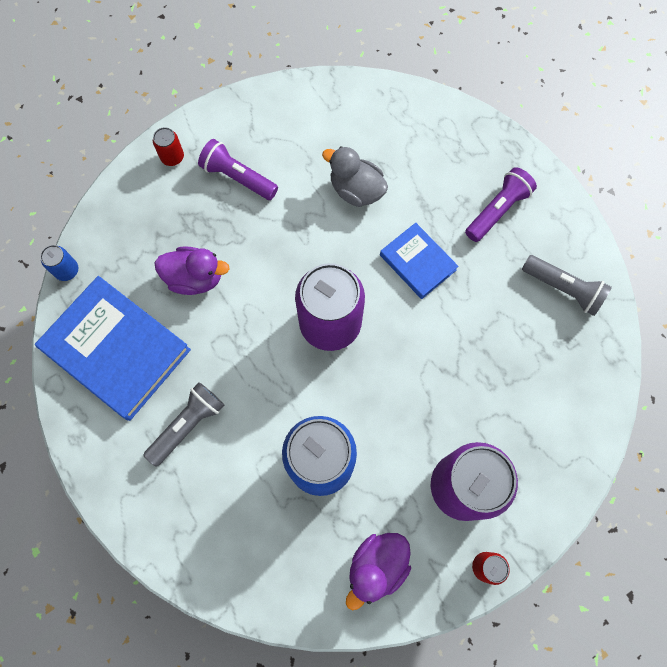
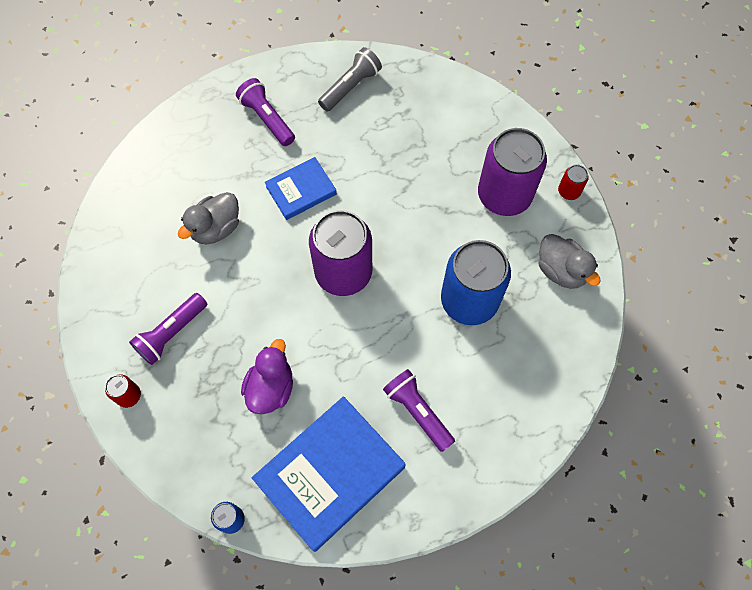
camera: 80 degrees left, 5 degrees down
(188, 425) = (418, 412): grey flashlight -> purple flashlight
(377, 566) = (561, 270): purple duck -> grey duck

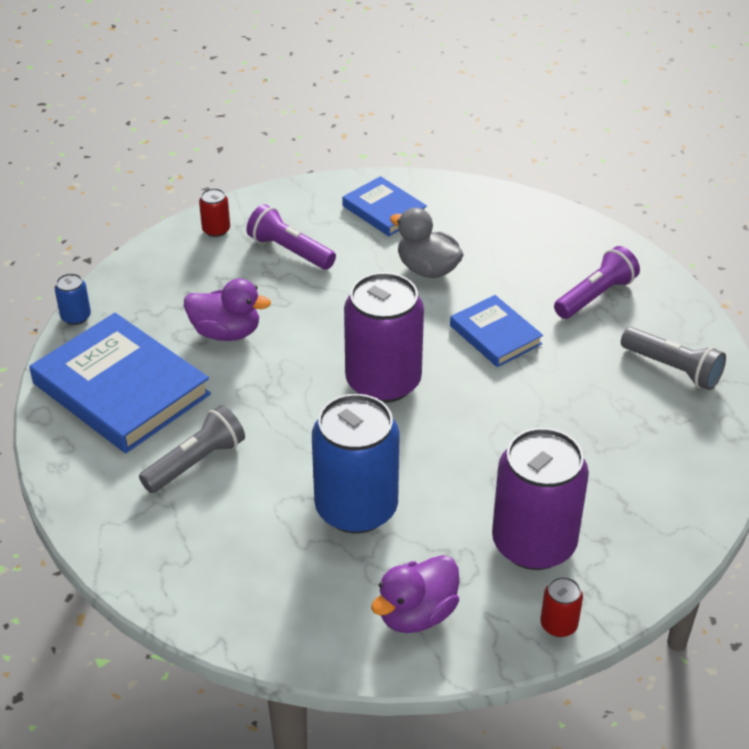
camera: 85 degrees right, 25 degrees down
(130, 254) = (384, 210): none -> blue book
(418, 412) = (196, 462): purple flashlight -> grey flashlight
(561, 270) = (417, 614): grey duck -> purple duck

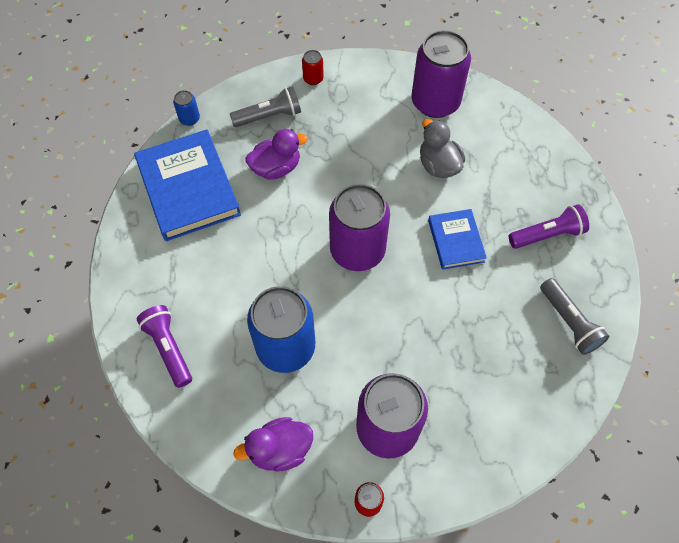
camera: 25 degrees right, 20 degrees up
(196, 462) = (204, 266): grey flashlight -> grey flashlight (269, 116)
(226, 332) = (276, 168): purple duck -> purple duck turned 60 degrees counterclockwise
(290, 251) = (352, 114): purple flashlight -> purple flashlight (169, 348)
(384, 210) = (435, 102): blue book -> purple can

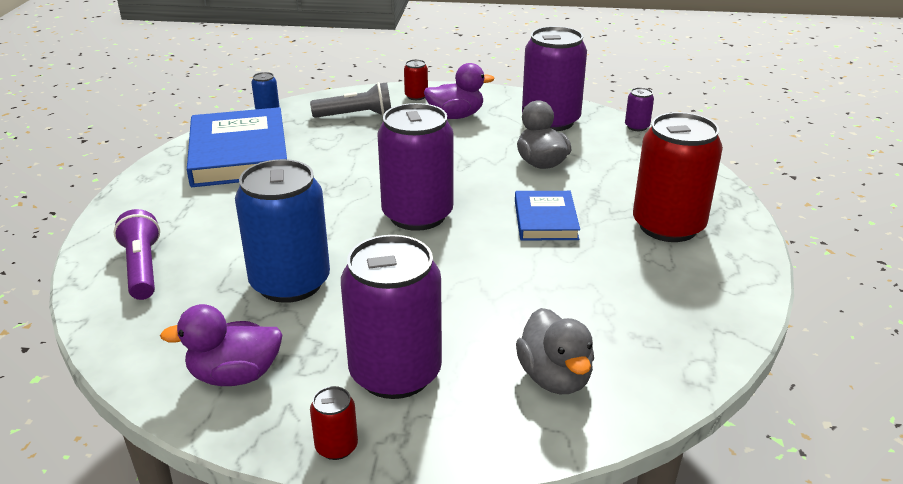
camera: 10 degrees right, 30 degrees down
(276, 168) = (347, 149): purple duck -> purple duck (455, 116)
(493, 414) = (554, 378): none -> grey duck
(507, 101) = (637, 127): none -> purple can
(547, 235) = (668, 226): purple flashlight -> red can
(569, 322) = (685, 302): grey flashlight -> none

